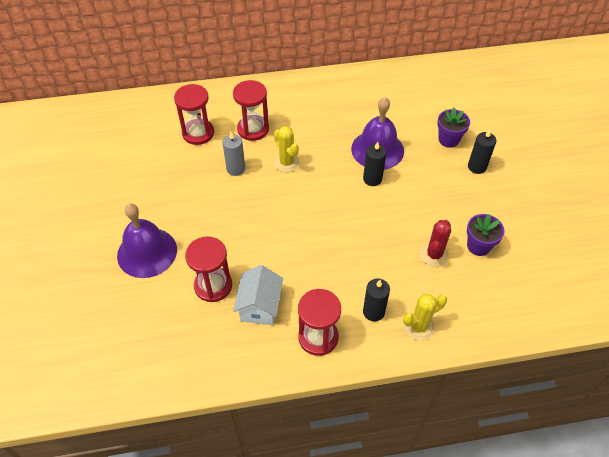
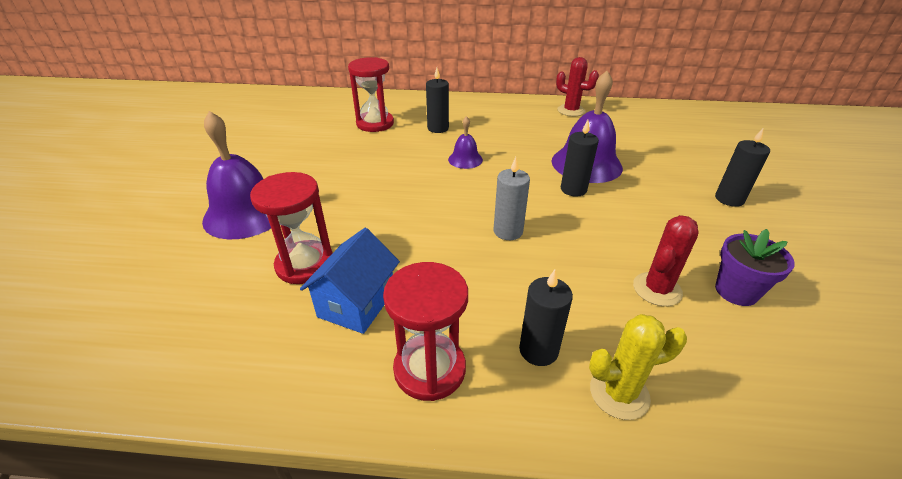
camera: 15 degrees right, 15 degrees down
(236, 169) = (401, 156): grey candle -> grey candle (508, 231)
(253, 129) = (438, 128): red hourglass -> black candle
(260, 306) = (356, 303): white house -> blue house
(286, 163) = (465, 159): yellow cactus -> purple bell
(355, 85) = (571, 110): none -> red cactus
(448, 140) = (686, 168): purple flower pot -> none

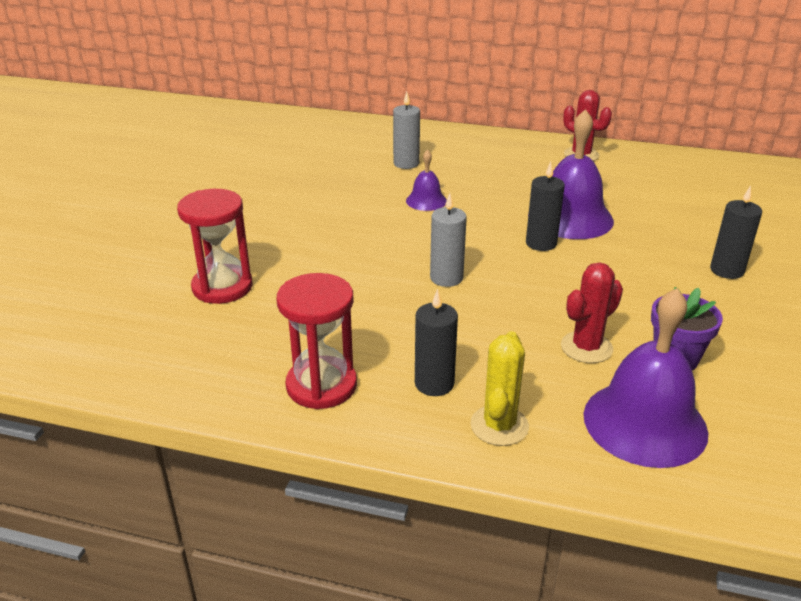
camera: 10 degrees right, 5 degrees down
(246, 213) = (171, 234): purple bell -> purple bell (645, 423)
(356, 303) = (266, 326): blue house -> none
(375, 123) = (333, 152): red hourglass -> none
(438, 128) = (406, 163): black candle -> grey candle
(619, 393) = (499, 425): yellow cactus -> yellow cactus turned 75 degrees counterclockwise

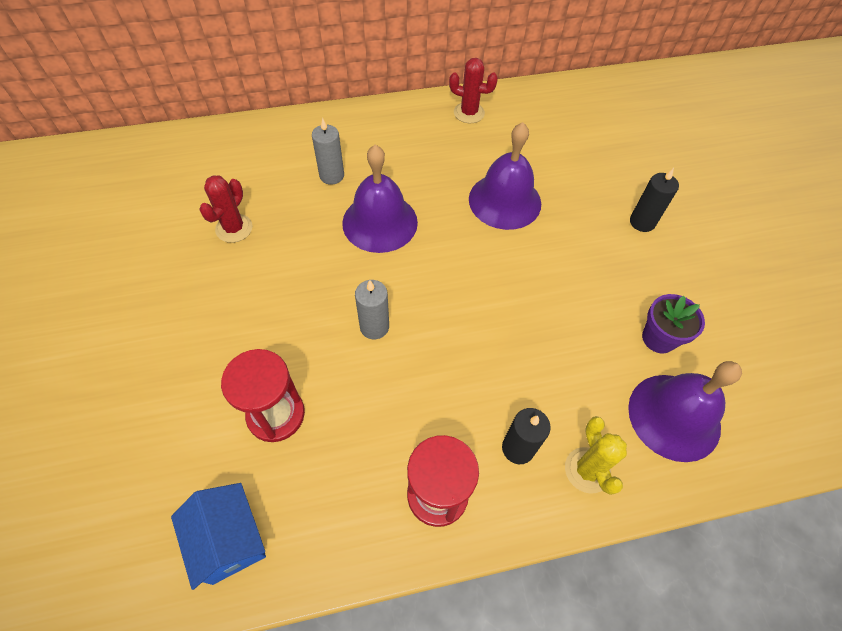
camera: 30 degrees left, 25 degrees up
(113, 346) = (229, 540): none -> blue house
(426, 201) = (380, 222): purple bell -> purple bell, size x1.98
(446, 278) = (454, 318): grey candle -> grey candle (374, 327)
(541, 243) = (501, 243): black candle -> none
(586, 347) = (597, 354): red cactus -> red cactus (234, 228)

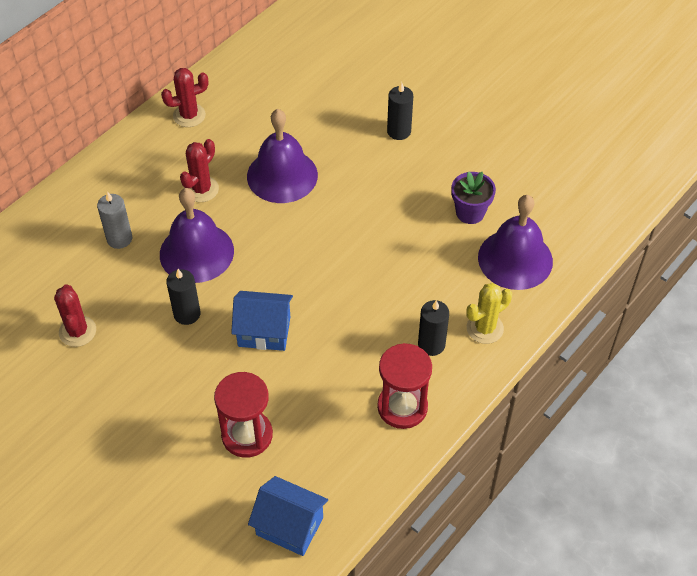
camera: 35 degrees left, 5 degrees down
(326, 268) = (187, 314): none -> black candle
(374, 327) = (264, 331): grey candle -> blue house
(428, 174) = (201, 189): none -> red cactus
(587, 470) = (485, 328): yellow cactus -> yellow cactus turned 75 degrees counterclockwise

